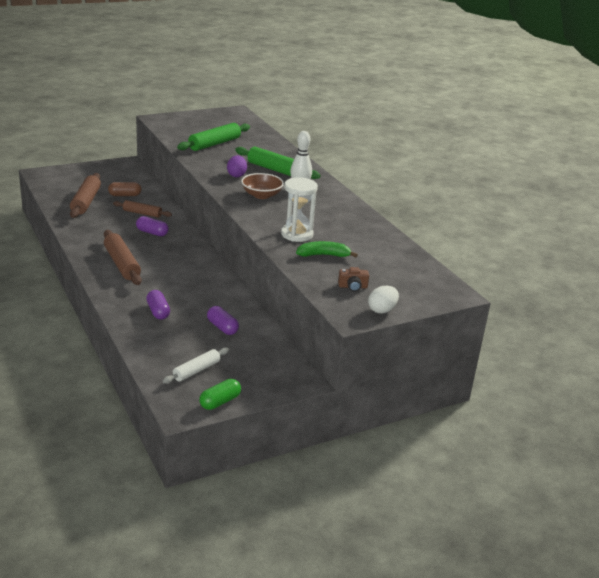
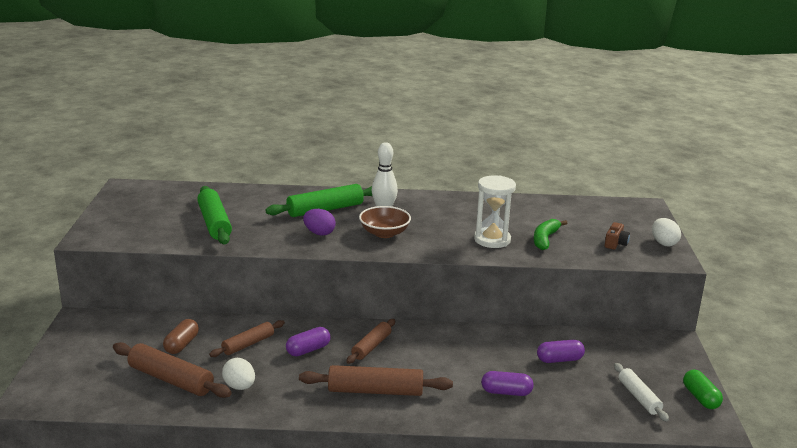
camera: 60 degrees left, 5 degrees down
(93, 222) = (239, 386): none -> white egg
(175, 252) = (371, 346): none -> brown rolling pin

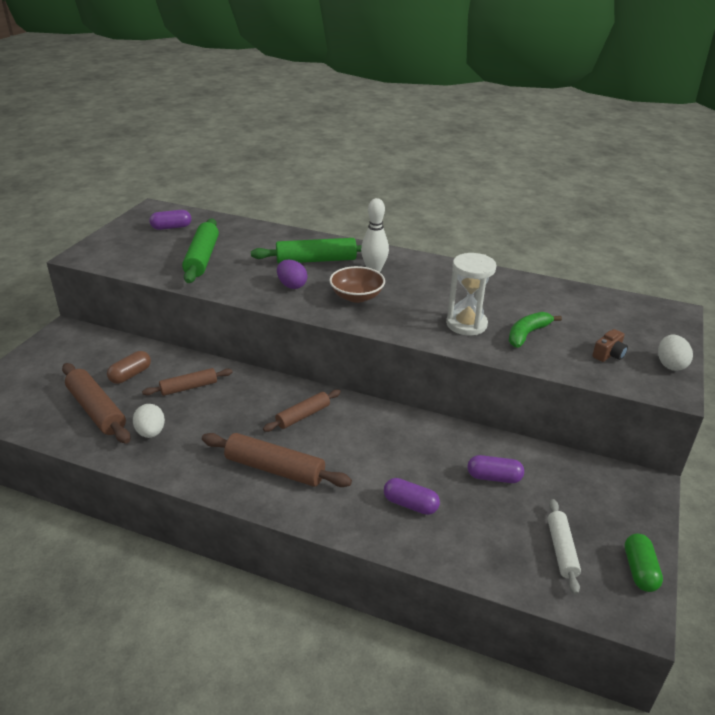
camera: 20 degrees right, 10 degrees up
(308, 350) = (240, 406): purple capsule -> purple capsule (171, 227)

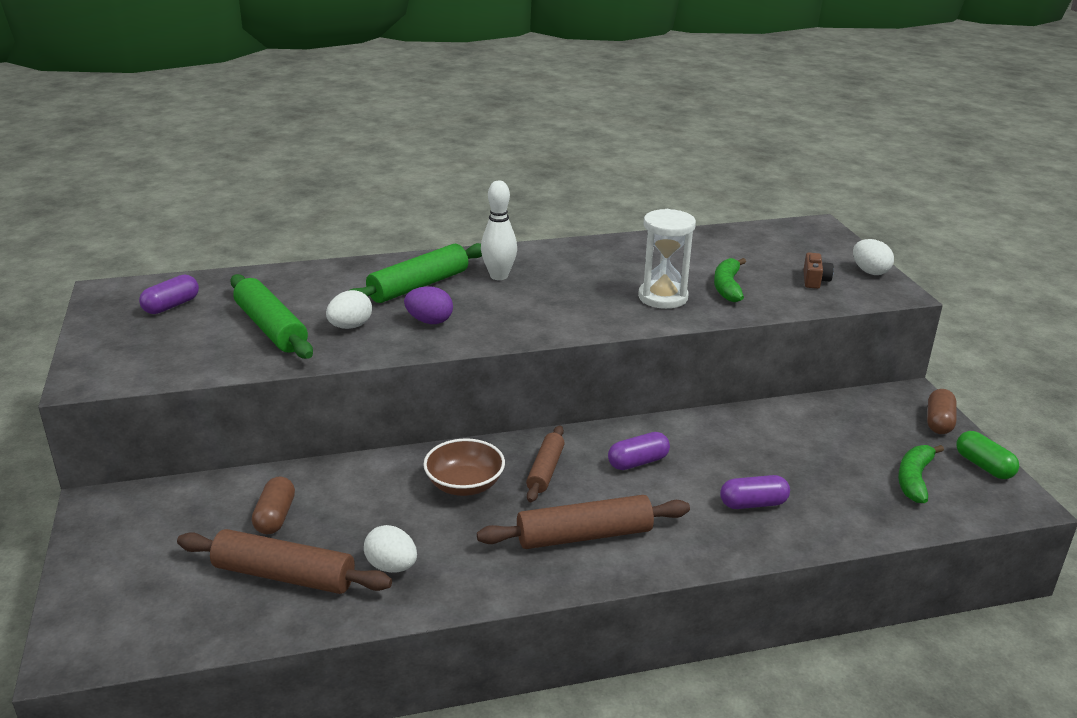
camera: 35 degrees left, 5 degrees down
(189, 387) = (373, 498): brown rolling pin -> none
(244, 272) = (350, 326): none -> white egg
(356, 296) = (518, 308): brown bowl -> brown bowl (464, 485)
(494, 477) = (793, 445): purple capsule -> purple capsule (638, 462)
(561, 550) = (914, 479): white rolling pin -> green banana
(644, 516) = (938, 422): none -> brown capsule

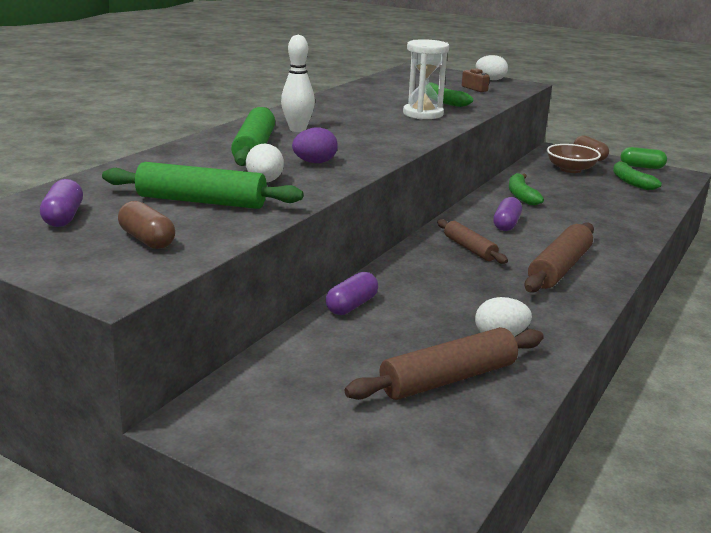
camera: 45 degrees left, 5 degrees down
(275, 517) = (362, 352): brown capsule -> brown capsule (147, 240)
(464, 485) = (442, 276): brown bowl -> brown bowl (570, 169)
(729, 436) = (521, 195): none -> green banana
(753, 504) = (596, 219): purple capsule -> purple capsule (351, 306)

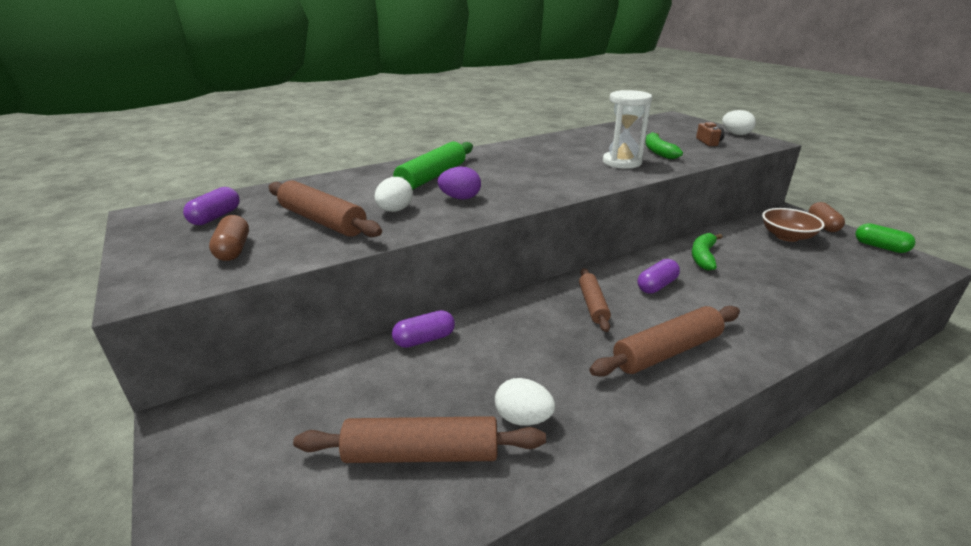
camera: 30 degrees right, 5 degrees up
(201, 201) = (322, 221): green rolling pin -> brown rolling pin
(297, 129) = (490, 164): white bowling pin -> none
(630, 182) = (850, 263): green banana -> none

